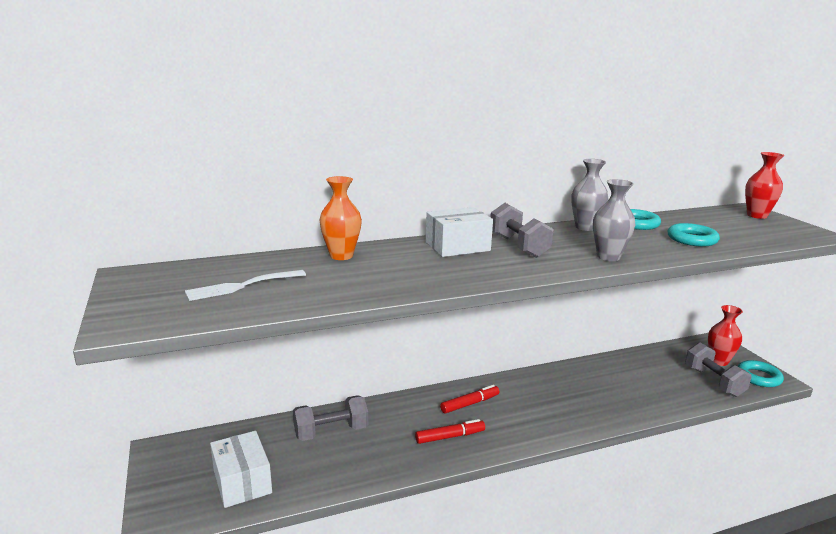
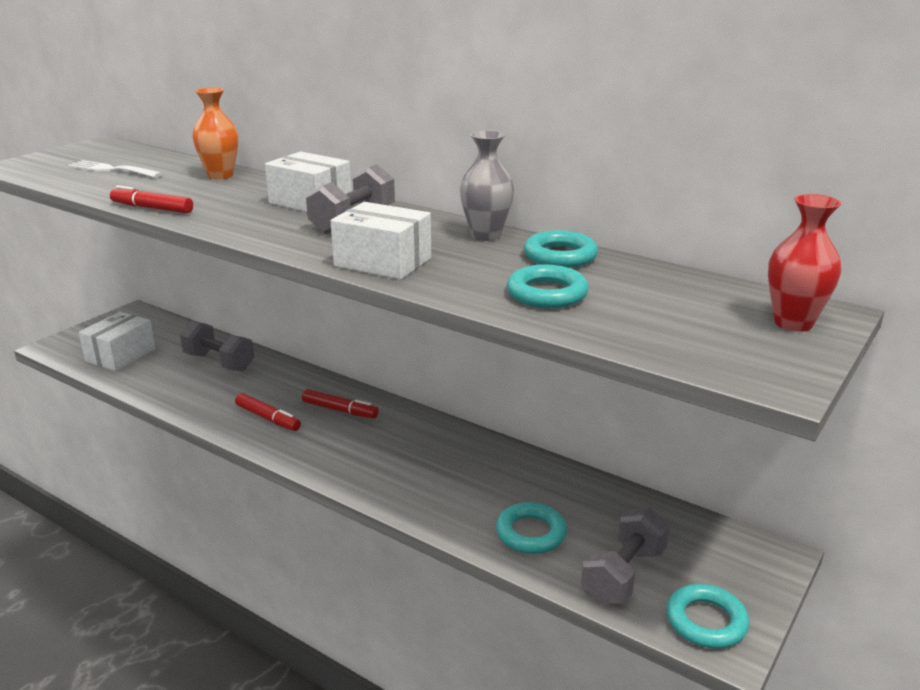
camera: 55 degrees right, 5 degrees up
(395, 292) = (152, 208): none -> red marker
(608, 257) = (383, 262): grey vase -> white box
(663, 392) = (531, 533): none -> turquoise ring
(719, 361) = (703, 570): red vase -> none

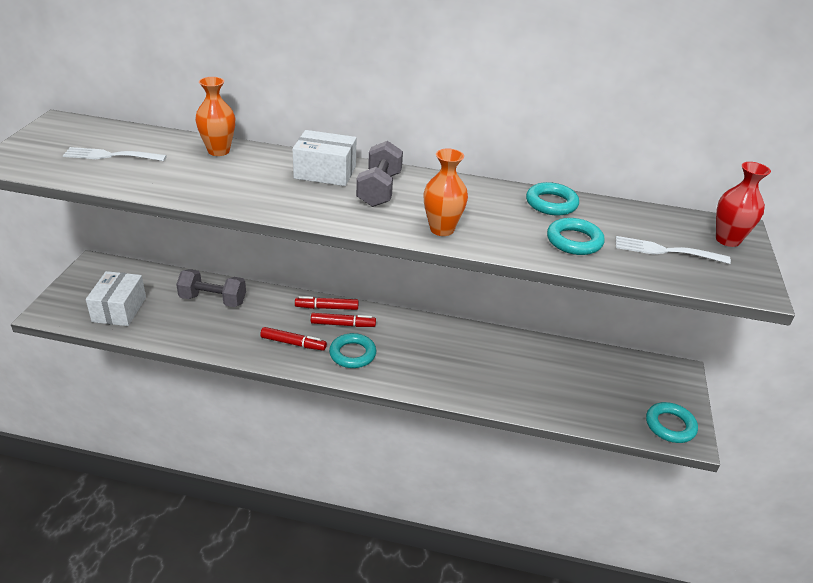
camera: 25 degrees left, 10 degrees up
(152, 208) = (202, 199): red marker -> red marker (327, 308)
(383, 262) = (442, 229): white box -> orange vase
(486, 235) = (486, 190): grey vase -> none
(531, 533) = (537, 392): turquoise ring -> turquoise ring (352, 354)
(623, 575) = (608, 407): grey dumbbell -> none
(675, 321) = (665, 251): none -> white fork

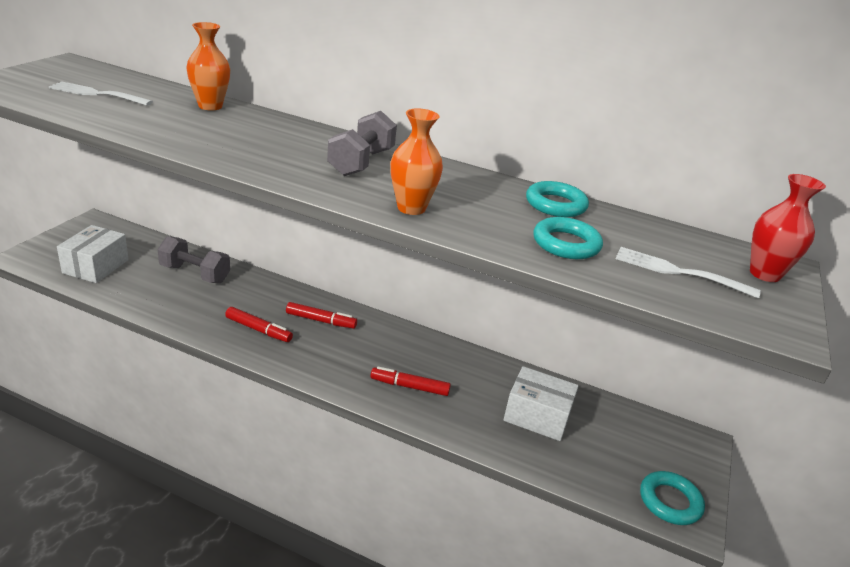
camera: 10 degrees right, 5 degrees down
(325, 172) = (311, 139): white box -> white box (537, 416)
(327, 308) = (311, 301): red marker -> red marker (409, 386)
(352, 354) = (318, 352): turquoise ring -> none

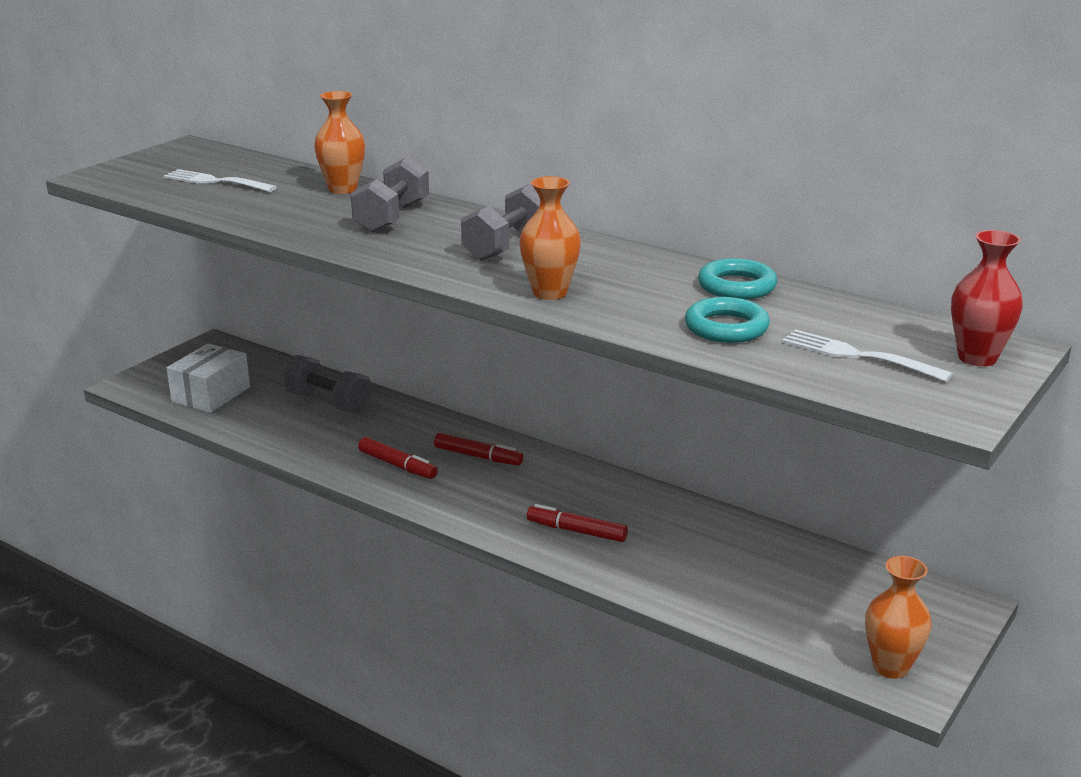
camera: 15 degrees right, 5 degrees down
(258, 133) = (392, 217): none -> grey dumbbell
(537, 416) = (739, 569): white box -> none
(670, 501) = (890, 667): turquoise ring -> orange vase

